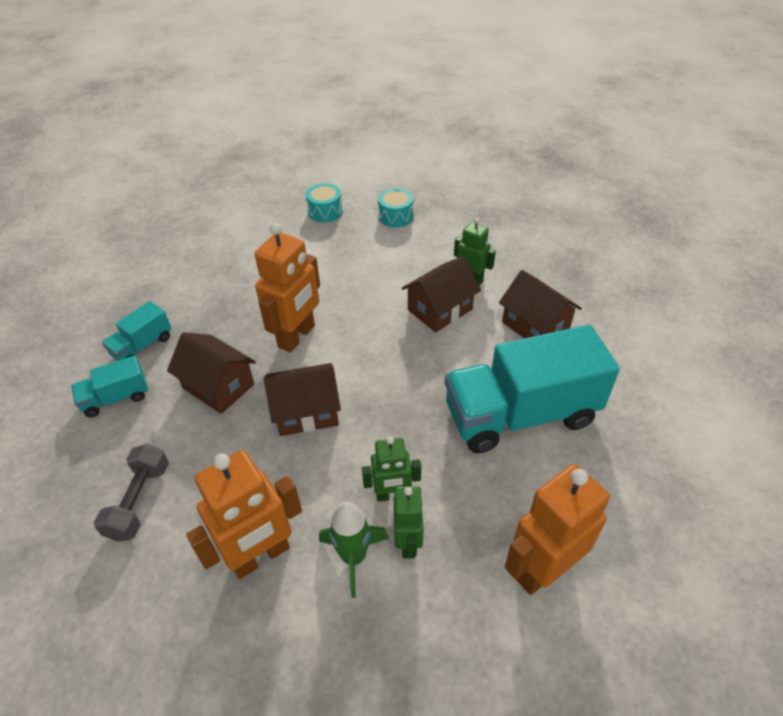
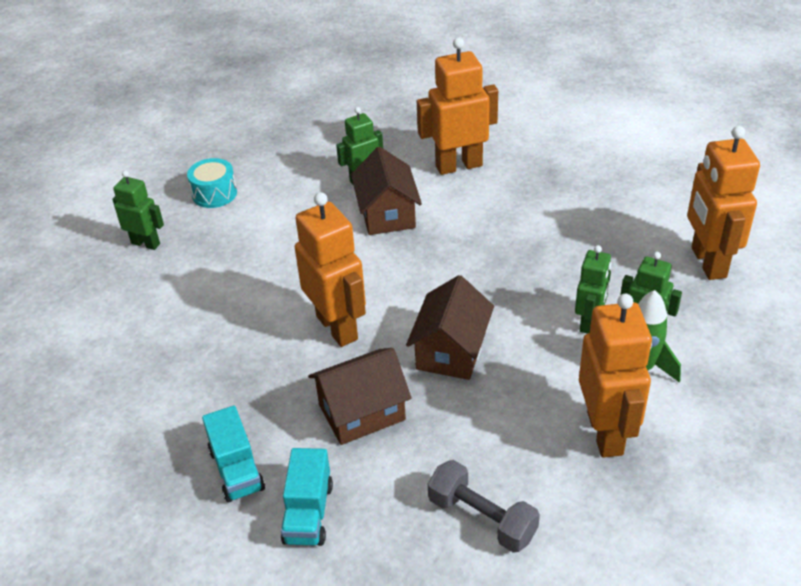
camera: 60 degrees left, 5 degrees down
(325, 211) = (146, 243): turquoise drum -> green robot
(520, 414) = (552, 214): turquoise truck -> none
(535, 326) = (458, 166): brown house -> orange robot

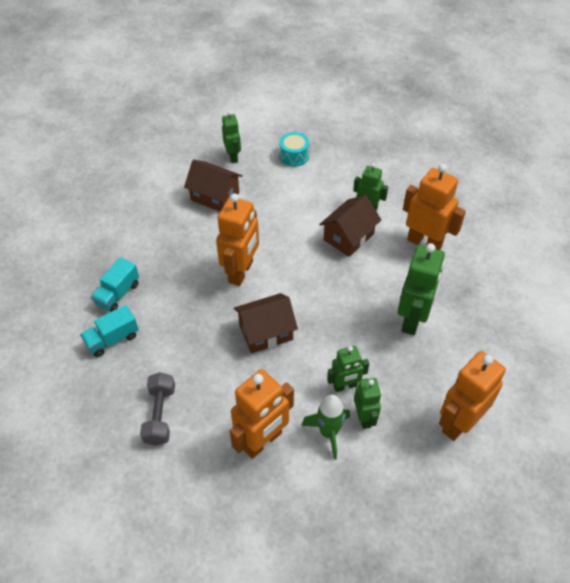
camera: 50 degrees right, 10 degrees up
(362, 412) = (191, 320): brown house -> brown house (215, 196)
(550, 226) = (413, 320): none -> green robot

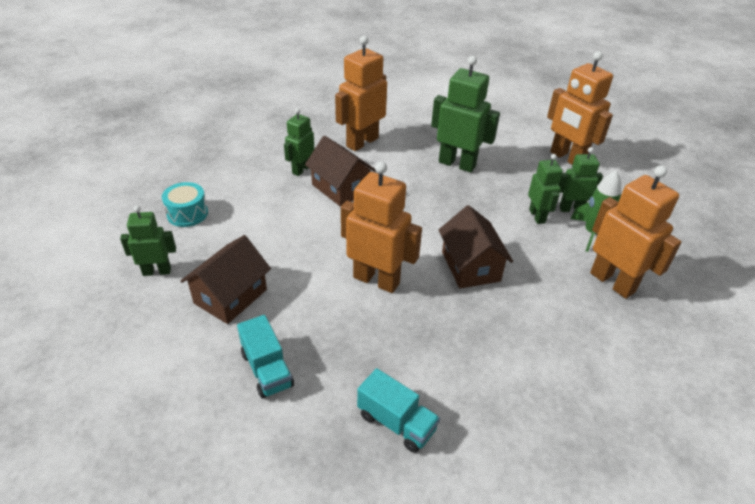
camera: 85 degrees left, 10 degrees down
(112, 339) = (481, 429): turquoise truck -> turquoise truck (267, 369)
(160, 415) = (597, 373): grey dumbbell -> none

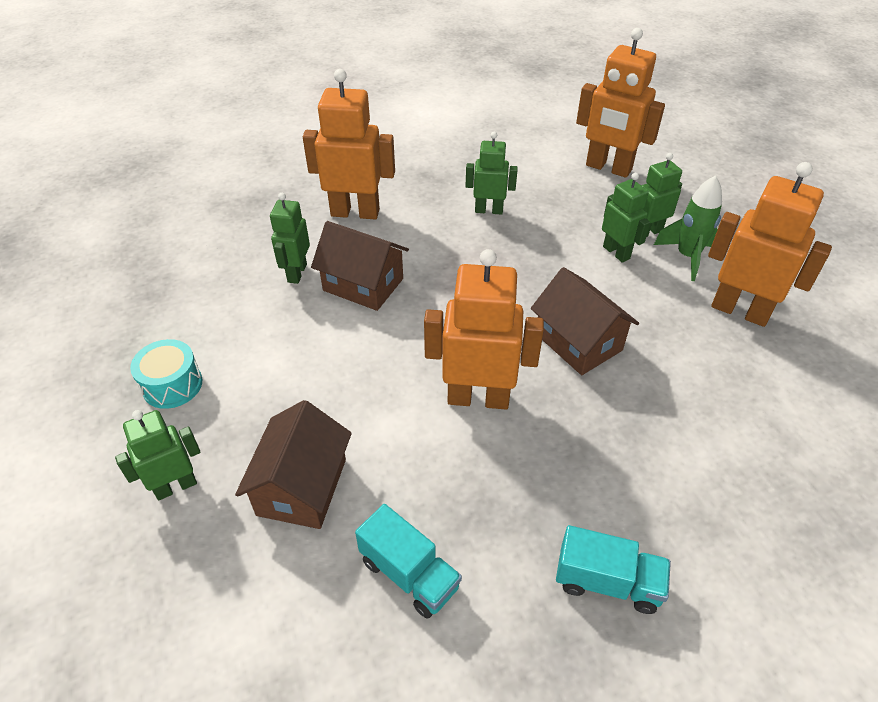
camera: 20 degrees left, 5 degrees up
(362, 142) = (355, 212): orange robot -> orange robot turned 75 degrees clockwise
(457, 164) = (489, 210): green robot -> green robot, size x0.59

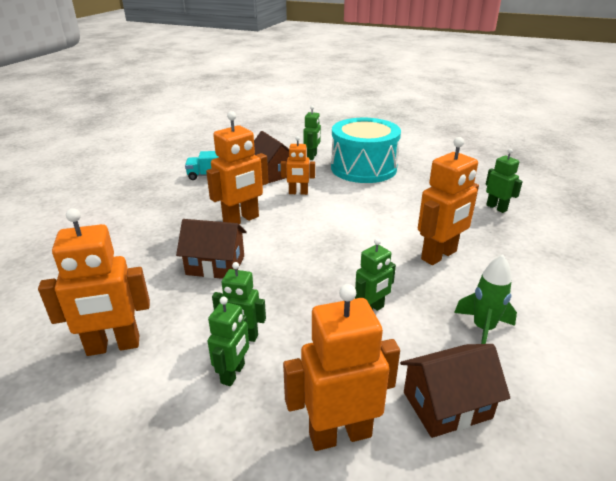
camera: 135 degrees right, 15 degrees down
(172, 385) = (363, 168): turquoise drum -> turquoise drum, size x2.30
(297, 273) = (400, 215): green robot -> green robot (496, 208)
(340, 399) = (298, 193): none -> orange robot
(363, 284) = (363, 228): brown house -> brown house (447, 405)
(607, 582) = (134, 202): turquoise truck -> none
(687, 257) = (182, 370): green rocket -> green rocket (483, 329)

